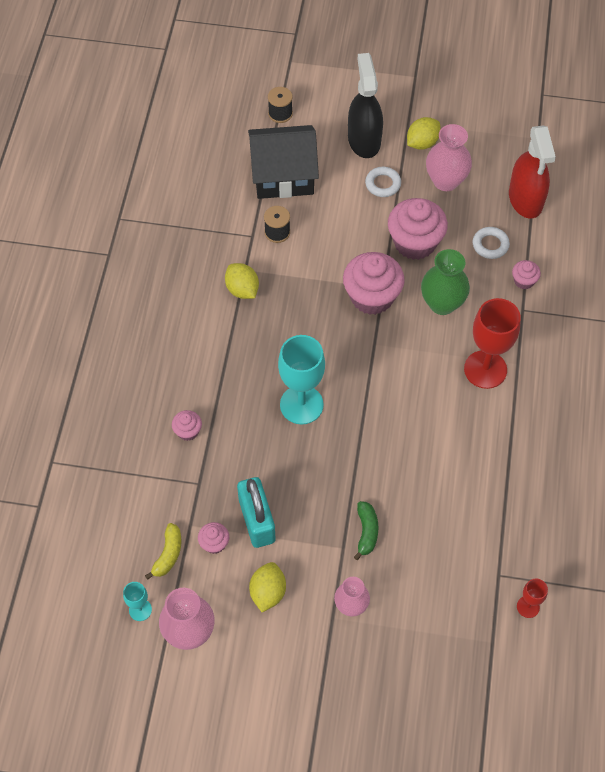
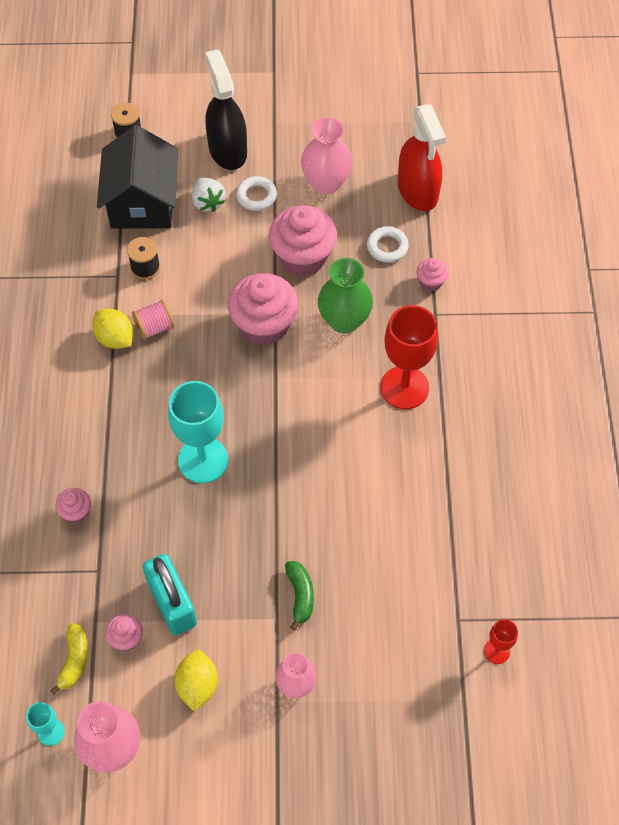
camera: 10 degrees left, 0 degrees up
(277, 285) = (154, 327): none -> pink spool
(283, 176) = (142, 202): black house -> black house turned 75 degrees counterclockwise
(340, 183) = (208, 202): none -> white strawberry
(422, 143) = (293, 144): yellow lemon -> none

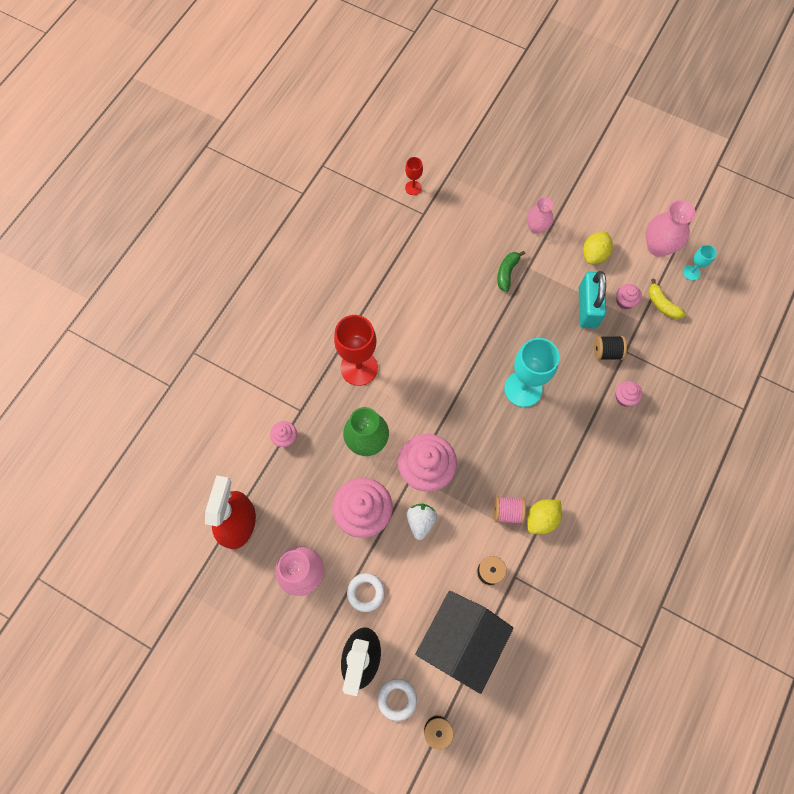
camera: 150 degrees left, 10 degrees up
(74, 660) = (662, 305): yellow banana -> yellow banana turned 75 degrees counterclockwise
(115, 338) = (541, 519): yellow lemon -> yellow lemon turned 60 degrees clockwise
(122, 557) = (606, 352): none -> black spool
(208, 202) = (408, 609): white strawberry -> white strawberry (420, 521)
(387, 247) = (296, 485): white ring -> white ring (397, 699)

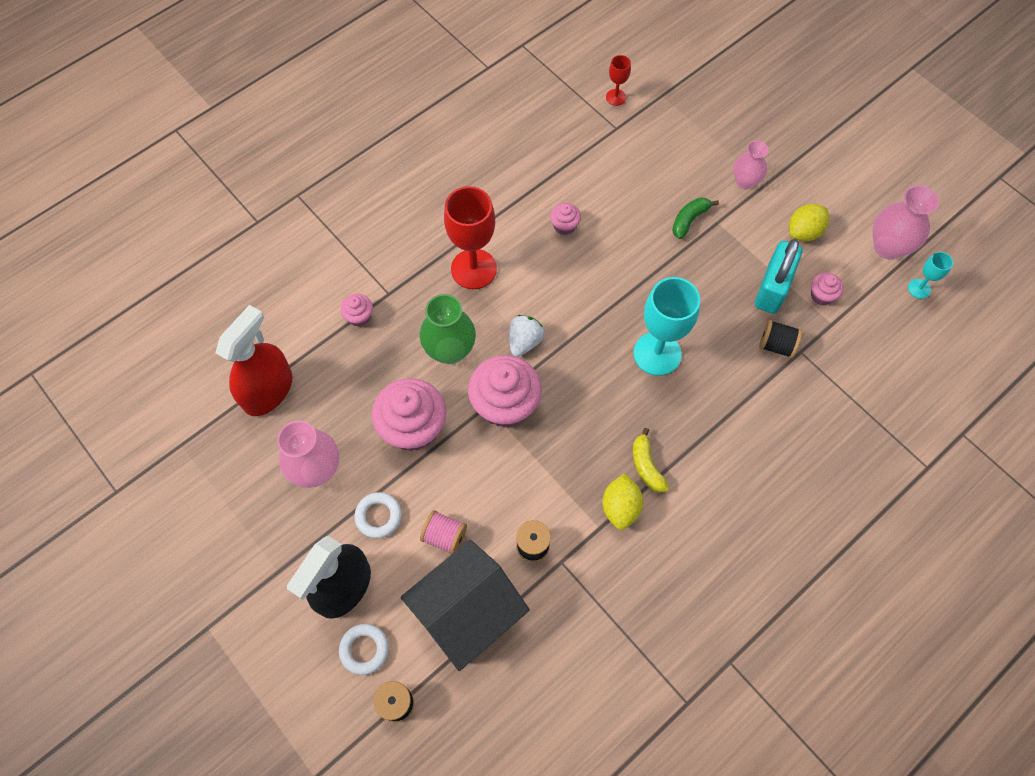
camera: 20 degrees right, 5 degrees down
(420, 521) = (475, 460): white strawberry -> white strawberry (524, 341)
(507, 512) = (582, 485): pink spool -> pink spool (444, 536)
(541, 519) = (620, 507): yellow lemon -> yellow lemon turned 60 degrees counterclockwise
(624, 397) = (778, 404): pink cupcake -> pink cupcake (564, 226)
(662, 305) = (867, 314): yellow banana -> yellow banana (646, 466)

